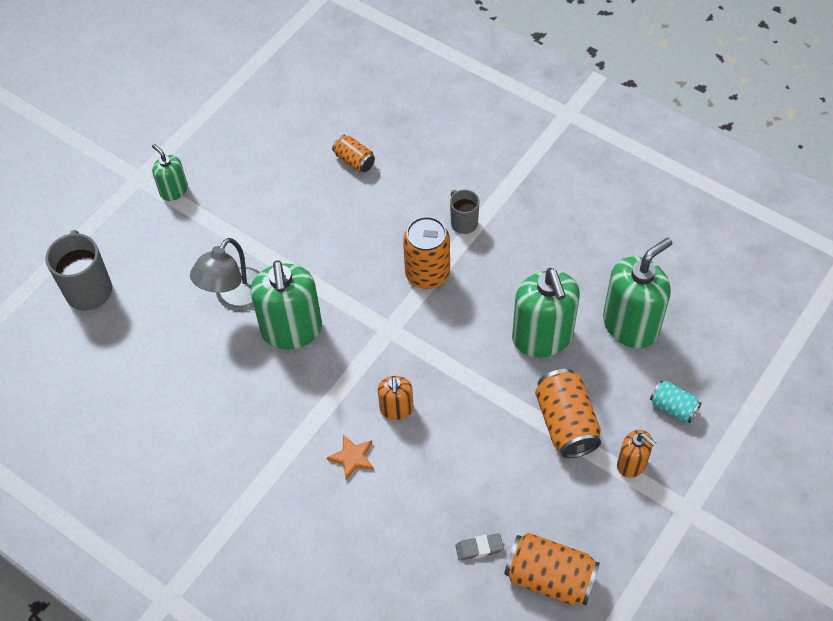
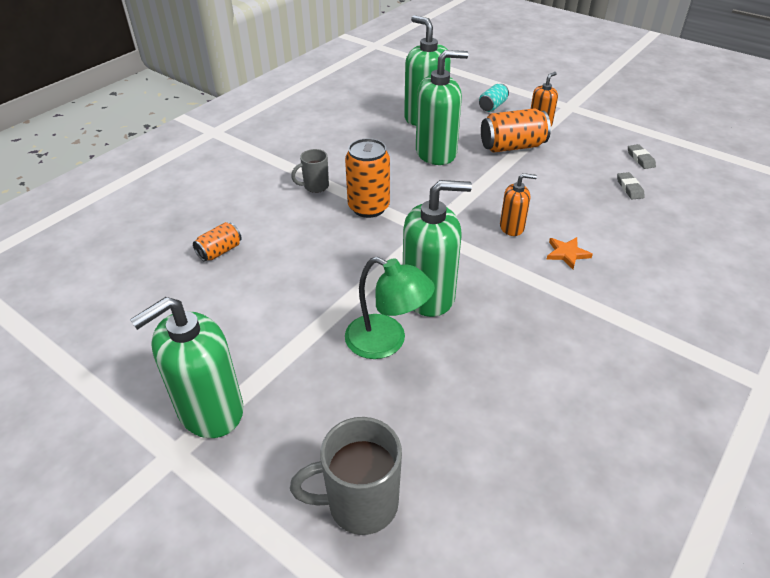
camera: 90 degrees left, 15 degrees down
(174, 190) = (210, 410): green soap dispenser -> green soap dispenser, size x1.90
(235, 298) = (386, 342): grey lamp -> green lamp
(550, 578) = (640, 159): orange can -> grey eraser

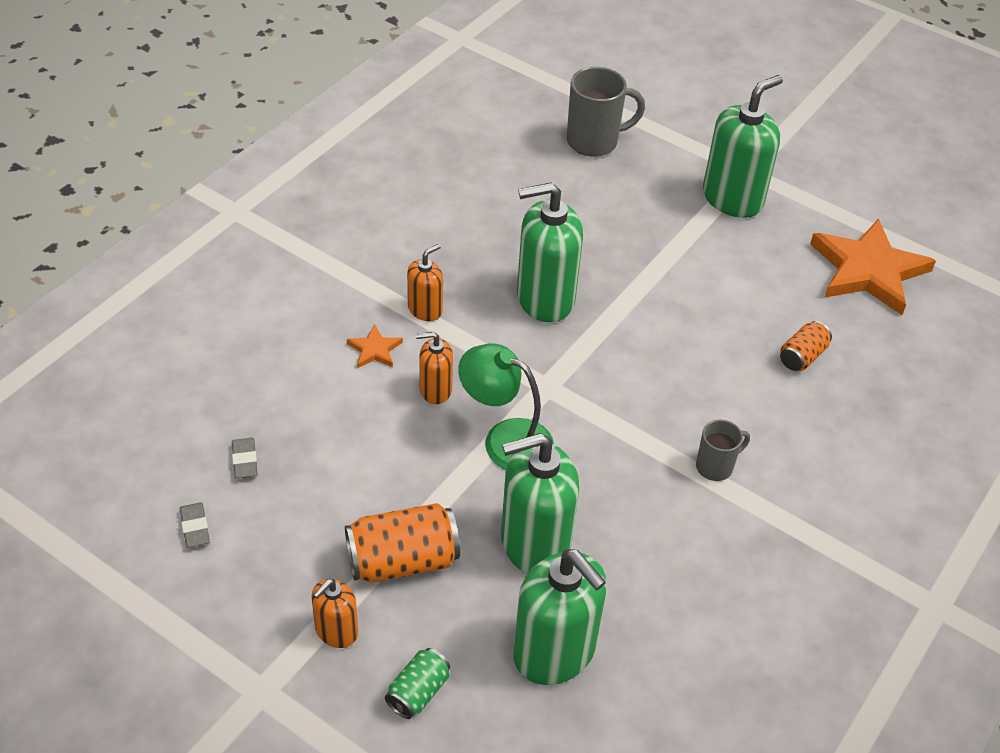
camera: 175 degrees right, 5 degrees up
(113, 325) = (868, 270): none -> orange star
(368, 207) = (630, 425): orange can -> none
(386, 342) = (586, 251): green lamp -> green lamp (505, 439)
(492, 106) = (418, 692): turquoise can -> green can
(534, 285) = (425, 309): none -> orange soap dispenser

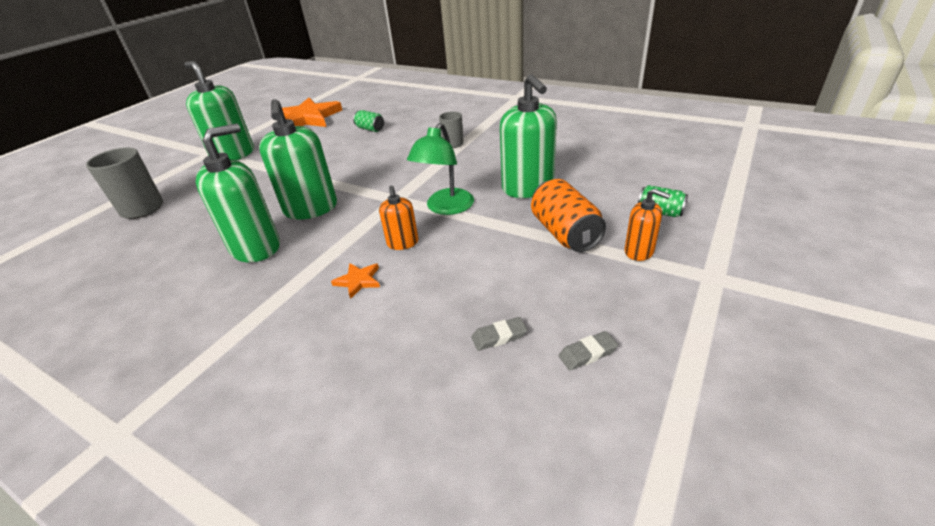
camera: 90 degrees left, 10 degrees down
(425, 309) = (313, 261): orange soap dispenser -> none
(554, 652) = (600, 173): green soap dispenser -> green soap dispenser (256, 247)
(802, 356) = (370, 129): orange can -> green can

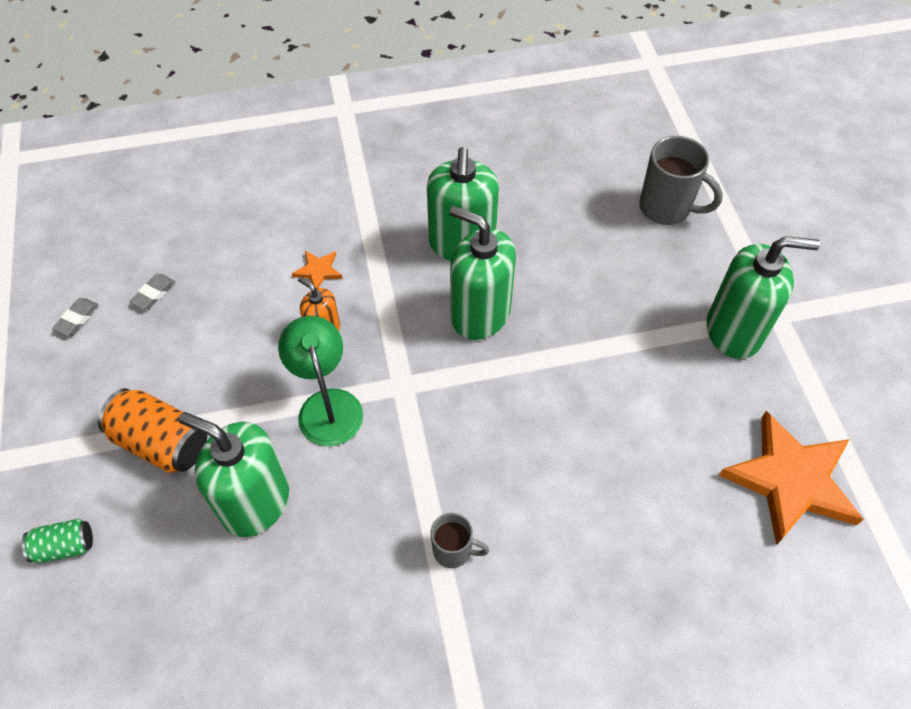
camera: 135 degrees right, 20 degrees up
(370, 129) = (636, 513): green can -> none
(639, 251) = (70, 459): orange soap dispenser -> none

